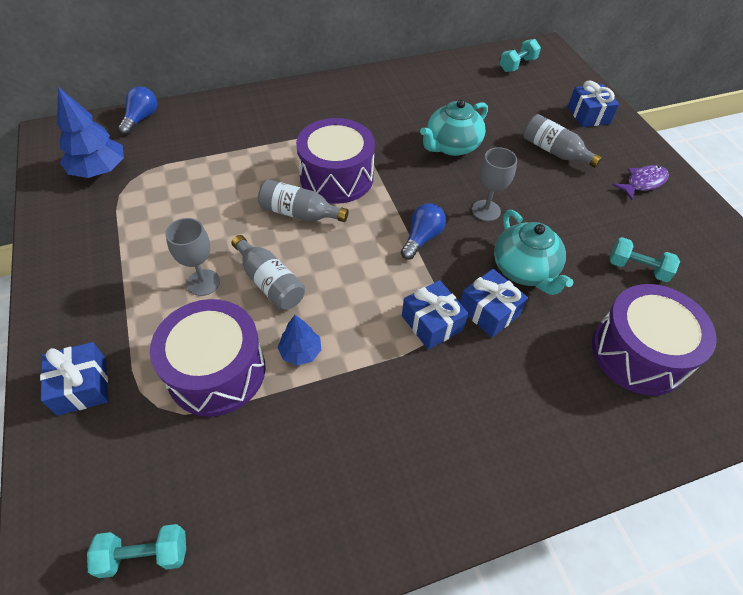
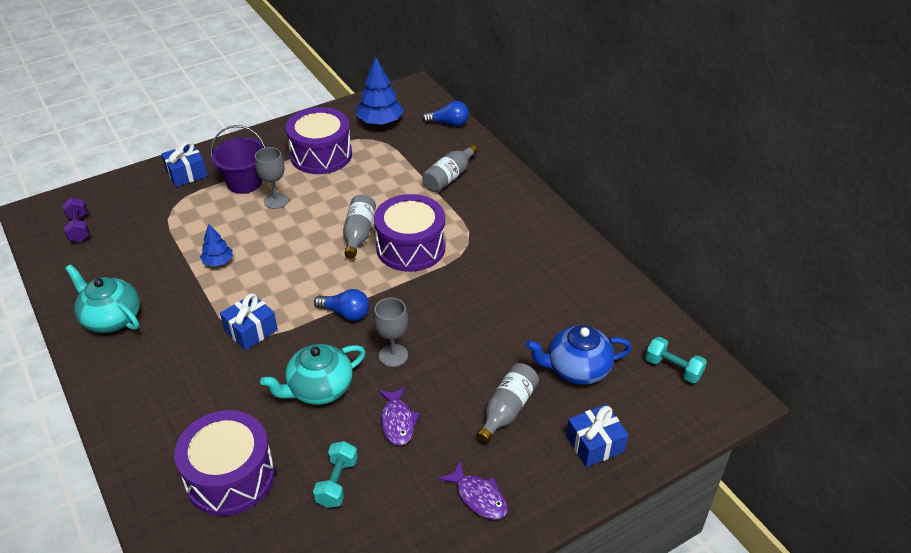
camera: 80 degrees right, 10 degrees down
(145, 314) = (244, 182): none -> purple bucket
(145, 555) = (79, 228): turquoise dumbbell -> purple dumbbell
(216, 371) = (200, 225): purple drum -> purple drum (321, 155)
(270, 282) = (281, 233): grey bottle -> grey bottle (449, 177)
(451, 146) = (484, 321): turquoise teapot -> turquoise teapot (111, 318)
(489, 311) = (267, 366): blue gift -> none
(514, 108) = (577, 369): none -> blue teapot
(566, 218) = (397, 421): none -> purple fish

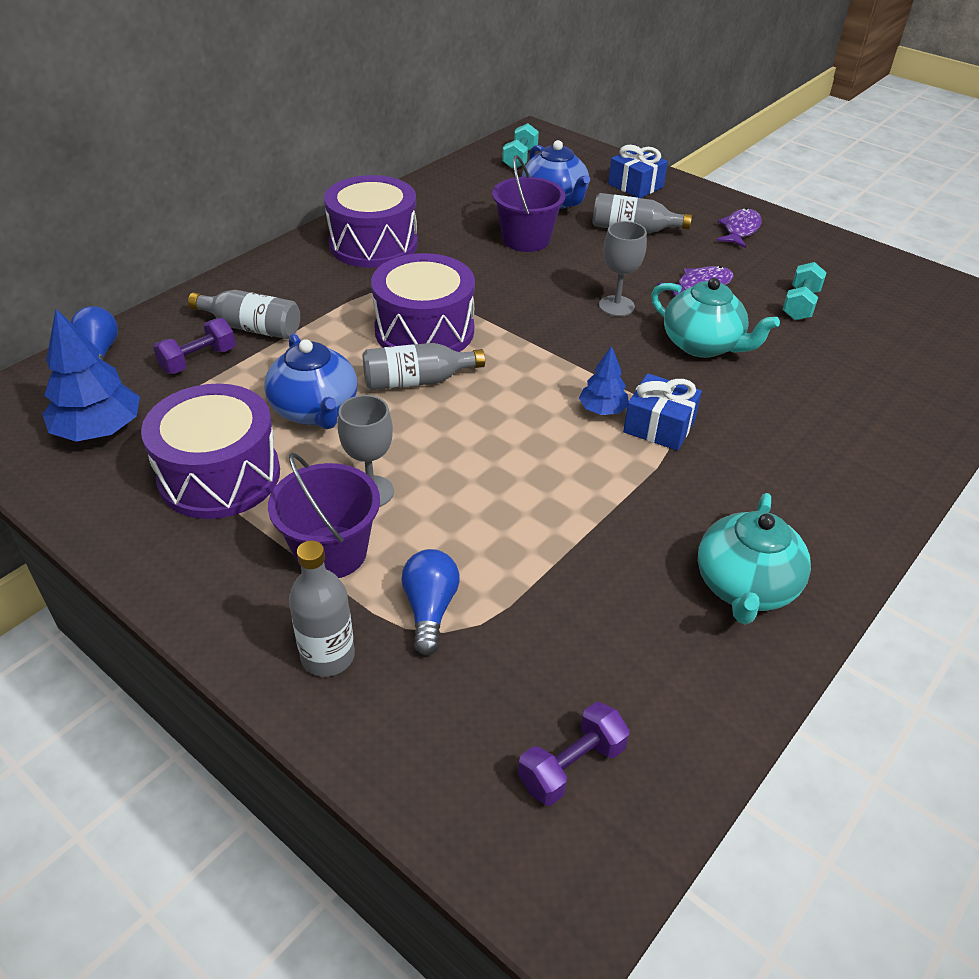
camera: 110 degrees left, 0 degrees up
(186, 173) = (328, 656): blue gift -> grey bottle
(218, 262) = (551, 509): blue tree -> blue tree (602, 410)
(230, 477) = (862, 373): purple drum -> purple drum (373, 244)
(337, 482) = (800, 305): turquoise dumbbell -> turquoise dumbbell turned 60 degrees counterclockwise
(346, 313) = (576, 355): blue light bulb -> blue light bulb (430, 609)
(354, 191) = (315, 410): none -> blue teapot
(425, 155) = (198, 360): none -> purple dumbbell
(513, 330) = (526, 239): none -> purple bucket

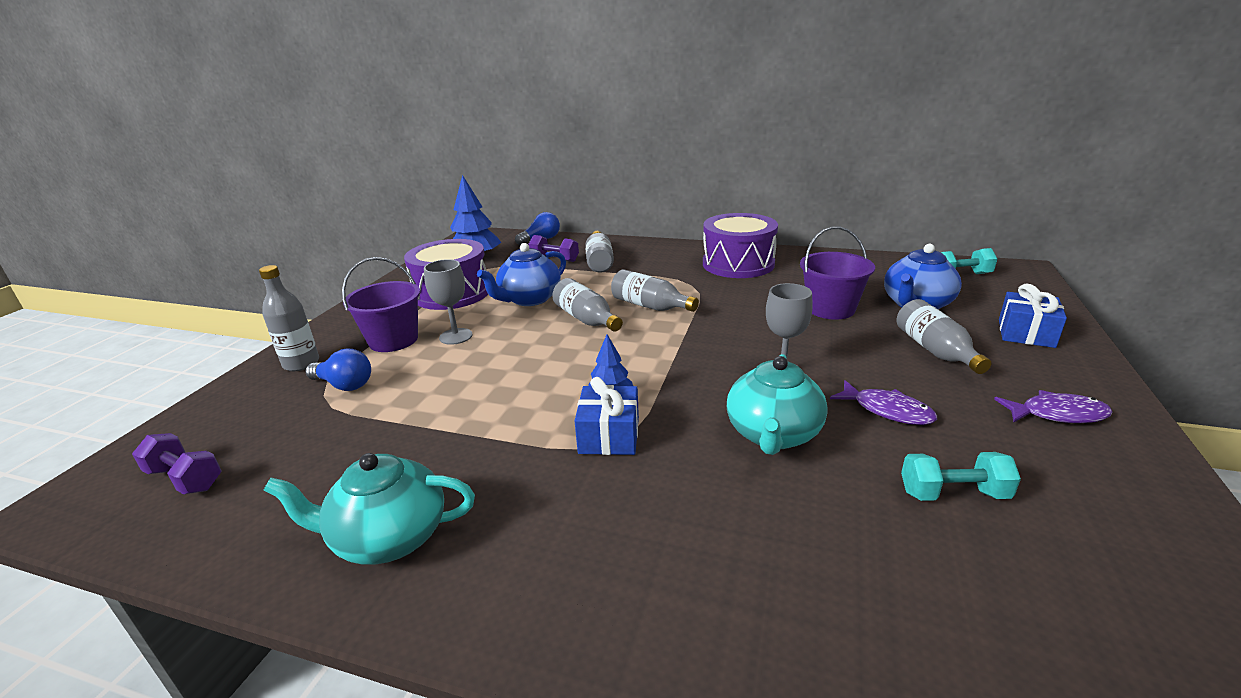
camera: 70 degrees right, 15 degrees down
(424, 330) = (650, 306): purple drum -> grey bottle
(430, 609) = (344, 385): blue light bulb -> blue light bulb turned 45 degrees clockwise

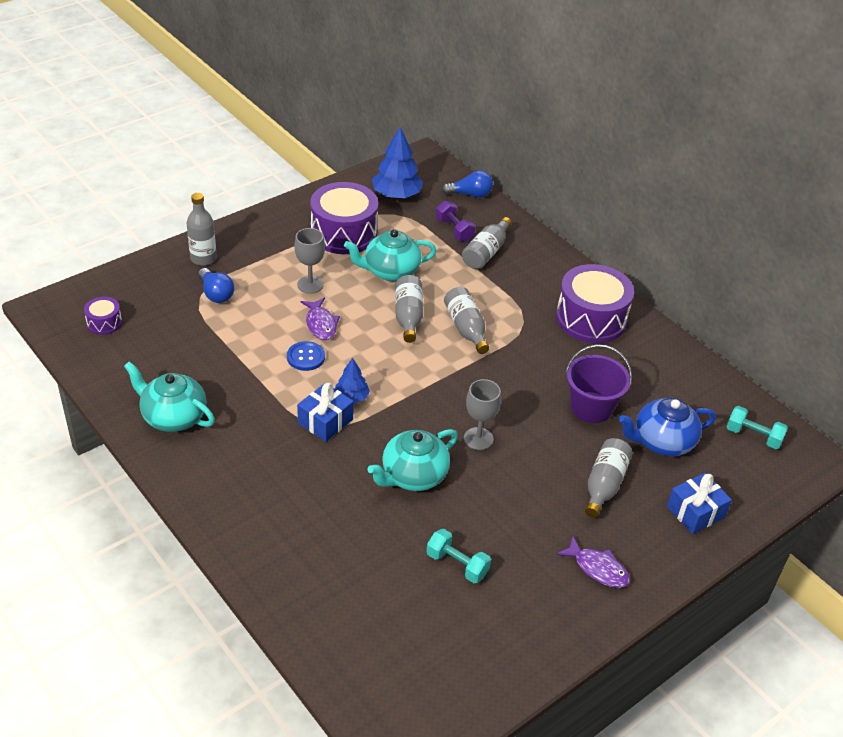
camera: 30 degrees right, 15 degrees up
(185, 479) = (104, 323): purple dumbbell -> purple drum
(393, 340) = (270, 266): purple bucket -> none
(516, 391) = (306, 357): none -> blue button
(529, 299) = (390, 271): blue teapot -> turquoise teapot
(887, 410) = (500, 503): purple fish -> purple fish (320, 324)

